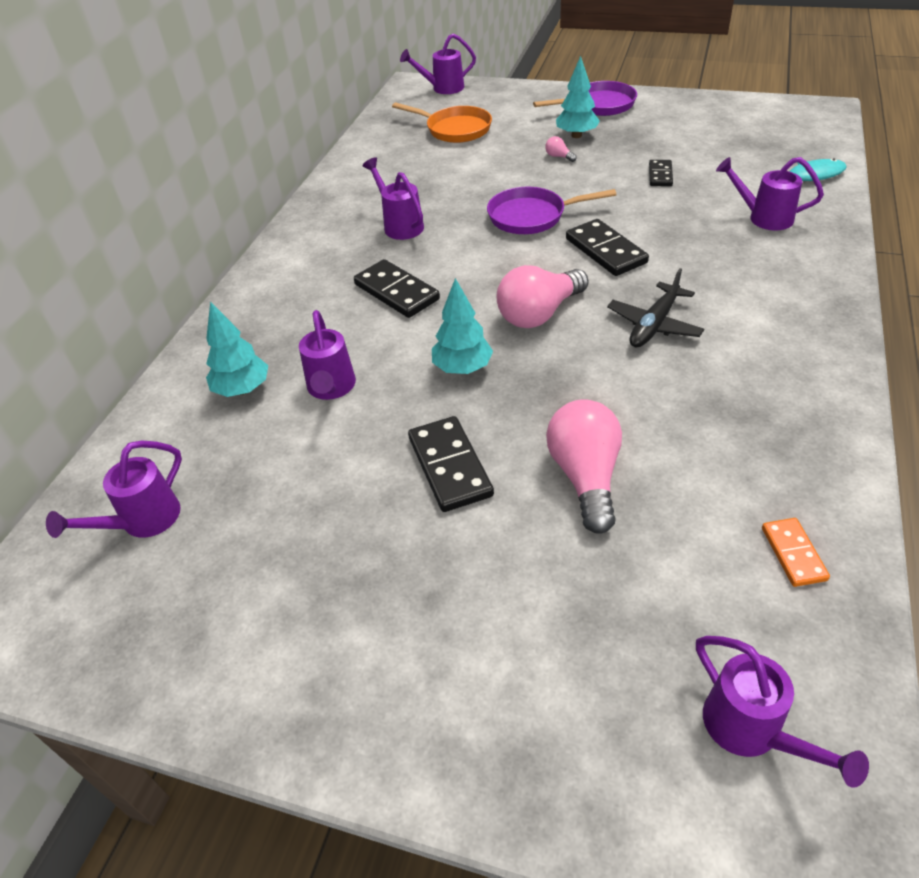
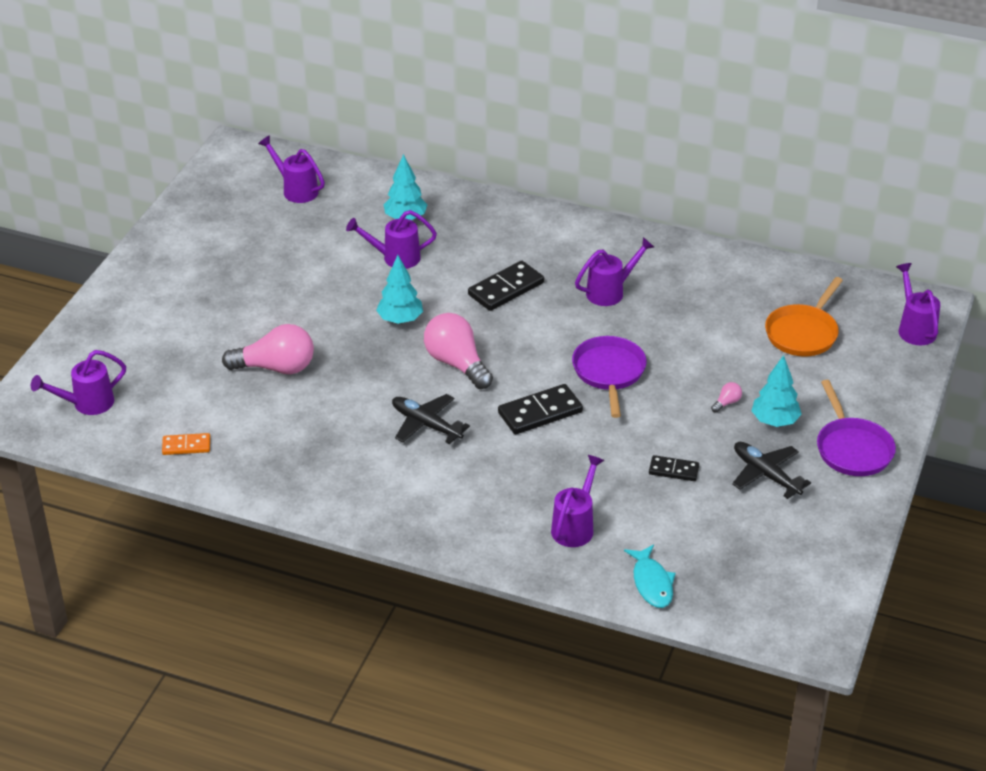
camera: 90 degrees right, 5 degrees down
(449, 466) = (303, 309): black domino -> none
(646, 136) = (766, 475): none -> black plane

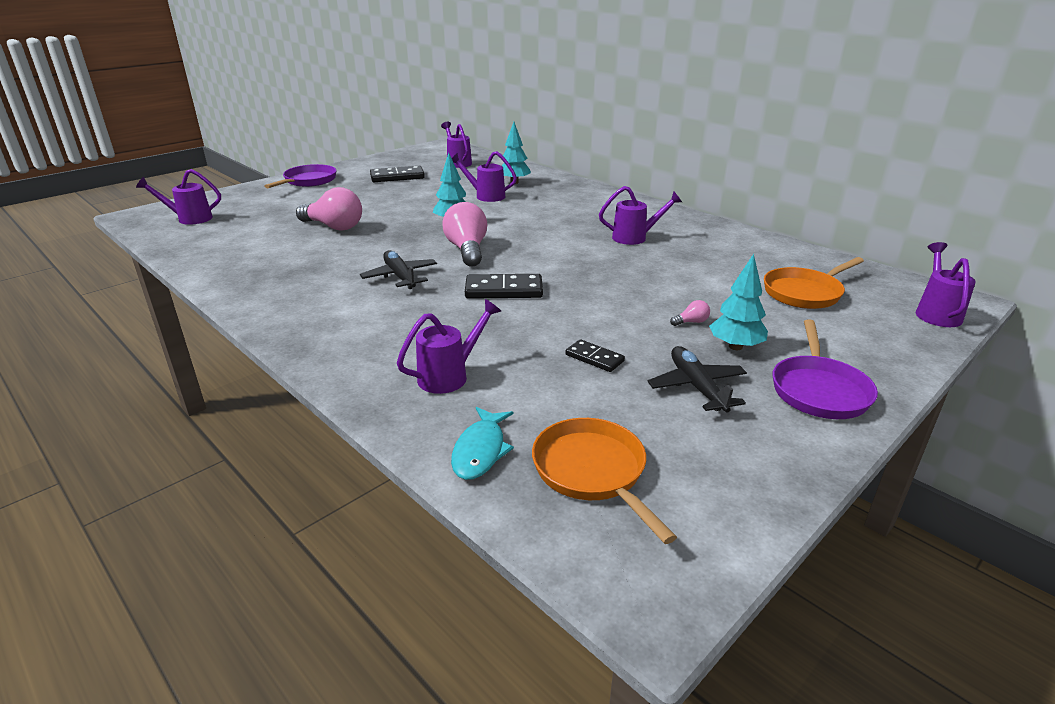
camera: 25 degrees right, 10 degrees down
(186, 446) = (213, 250): orange domino -> none
(506, 289) = (550, 222): black domino -> black domino (397, 177)
(609, 373) = (591, 280): purple pan -> purple pan (308, 181)
(736, 573) = (592, 472): none -> orange pan

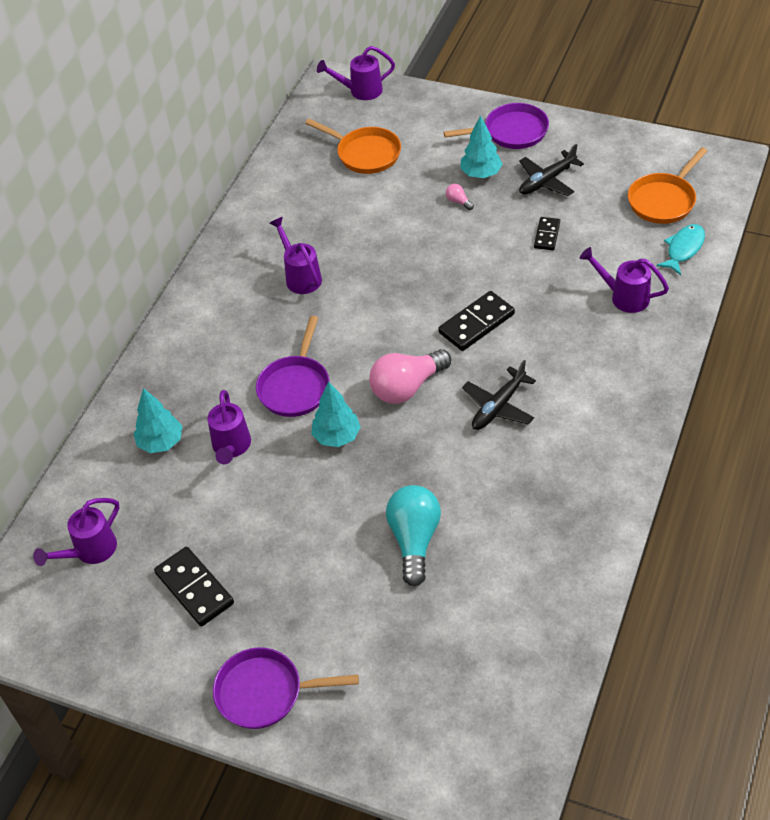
camera: 110 degrees left, 20 degrees up
(189, 219) = (480, 722): purple watering can -> none
(334, 227) = (414, 540): pink light bulb -> turquoise light bulb
(480, 450) = (683, 249): turquoise fish -> turquoise fish turned 45 degrees counterclockwise
(504, 290) = (476, 323): black domino -> black domino turned 75 degrees clockwise
(515, 218) = (295, 387): none -> purple pan

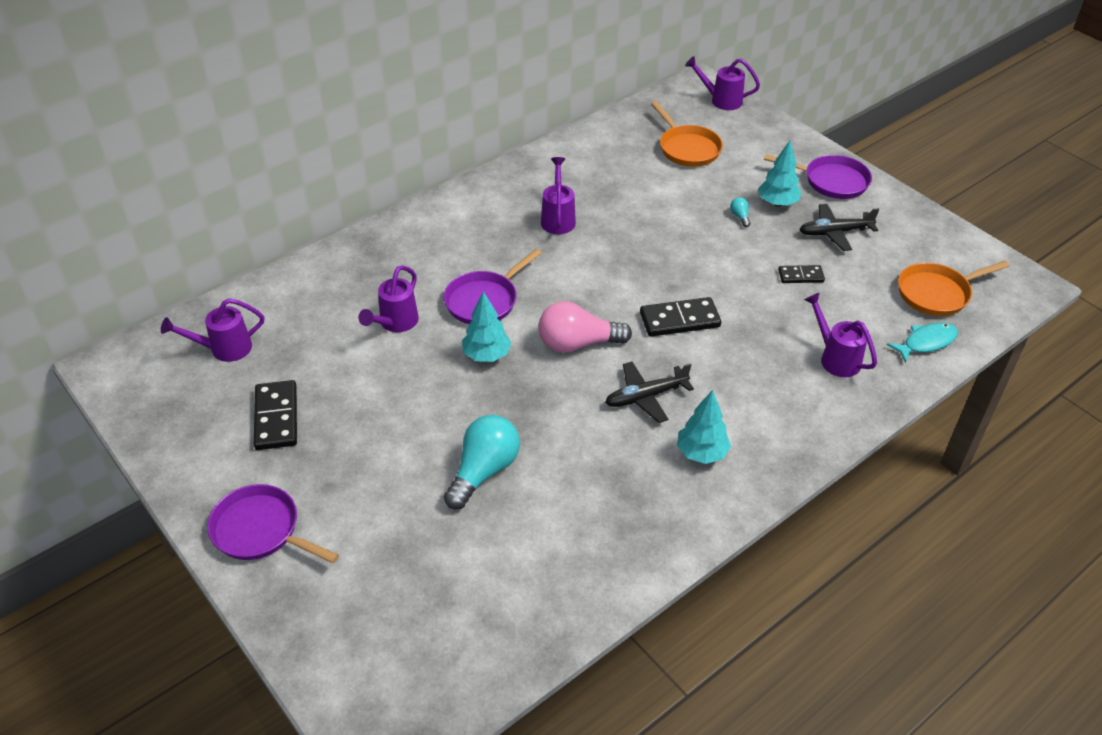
camera: 25 degrees right, 5 degrees down
(161, 442) = (344, 294): turquoise tree -> turquoise tree (701, 453)
(458, 201) = (740, 216): pink light bulb -> turquoise light bulb
(547, 235) = (800, 276): black domino -> black domino turned 45 degrees clockwise

